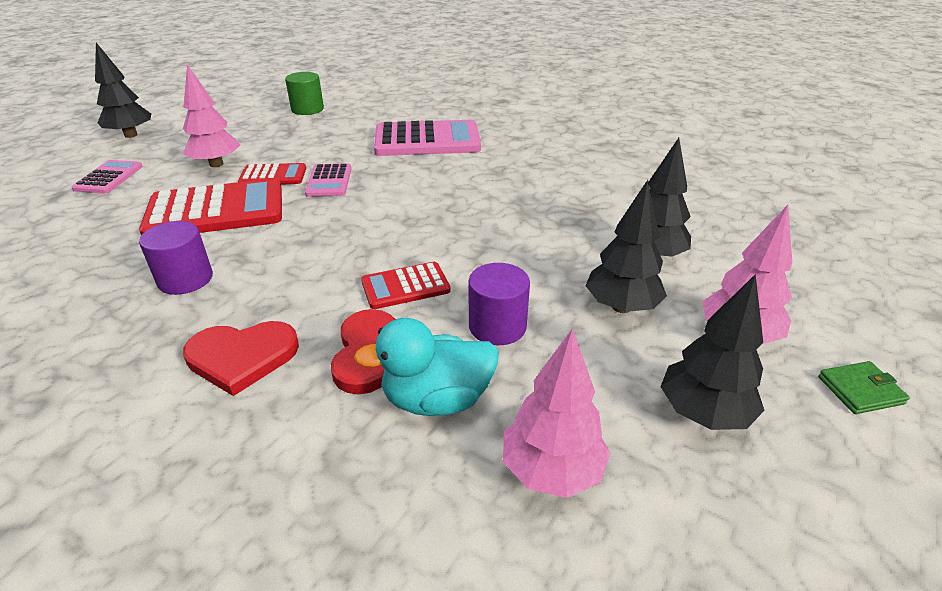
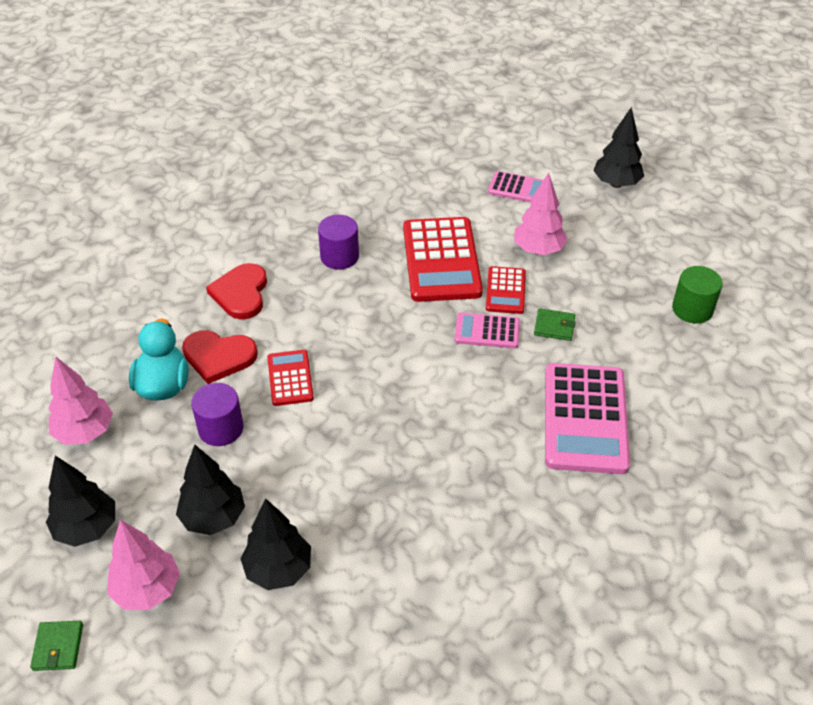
camera: 100 degrees right, 10 degrees up
(324, 154) = (554, 326): none -> green wallet

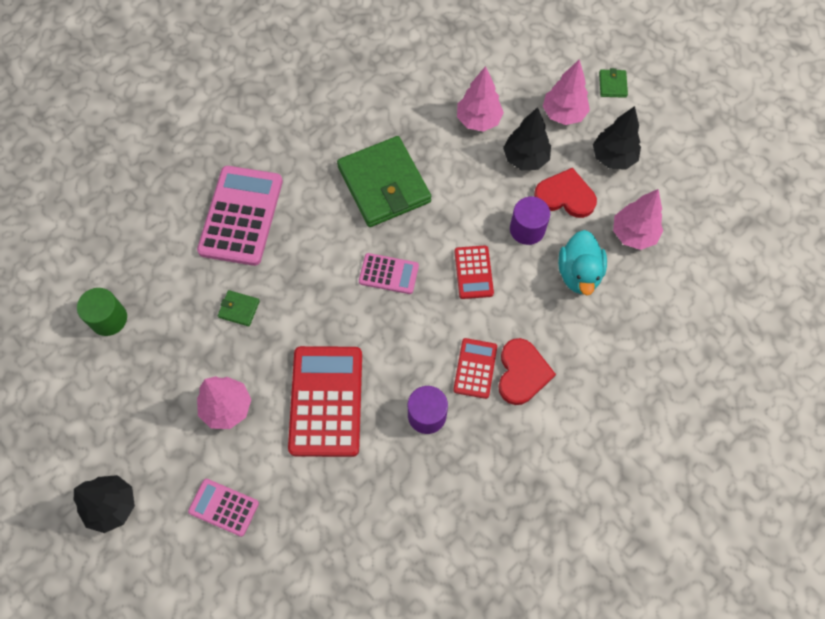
camera: 175 degrees left, 20 degrees up
(218, 357) = (536, 299): red heart -> red heart (565, 196)
(278, 570) = (478, 120): black tree -> pink tree
(409, 469) = (384, 184): none -> green wallet
(487, 331) = (300, 308): pink calculator -> pink calculator (388, 274)
(505, 291) = (272, 355): red calculator -> red calculator (475, 368)

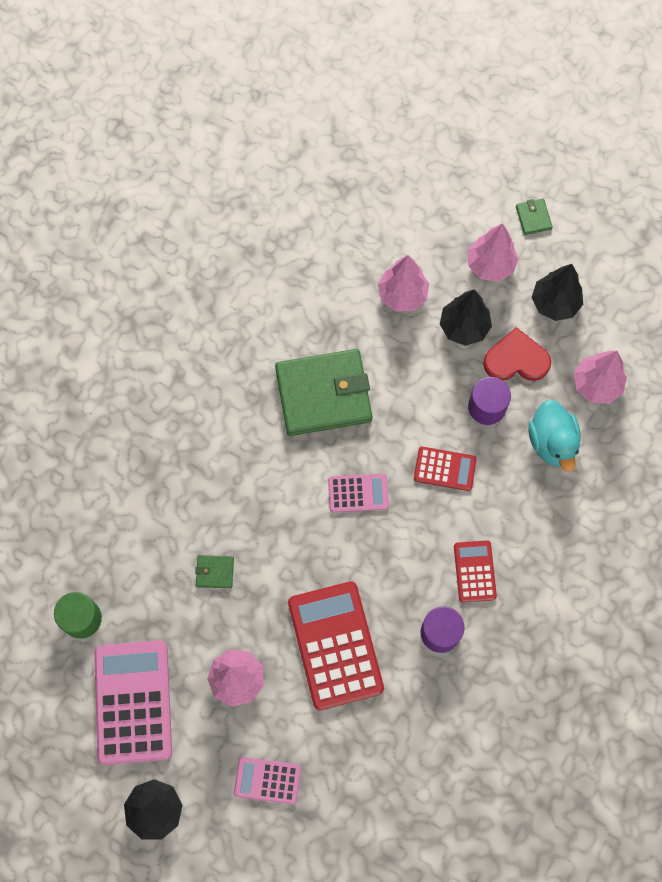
camera: 15 degrees left, 5 degrees up
(241, 216) = (183, 469): pink calculator -> pink calculator (133, 702)
(384, 184) = (323, 394): green wallet -> green wallet turned 60 degrees counterclockwise
(473, 272) = (444, 469): red calculator -> red calculator turned 60 degrees counterclockwise
(522, 373) = (522, 563): red heart -> none

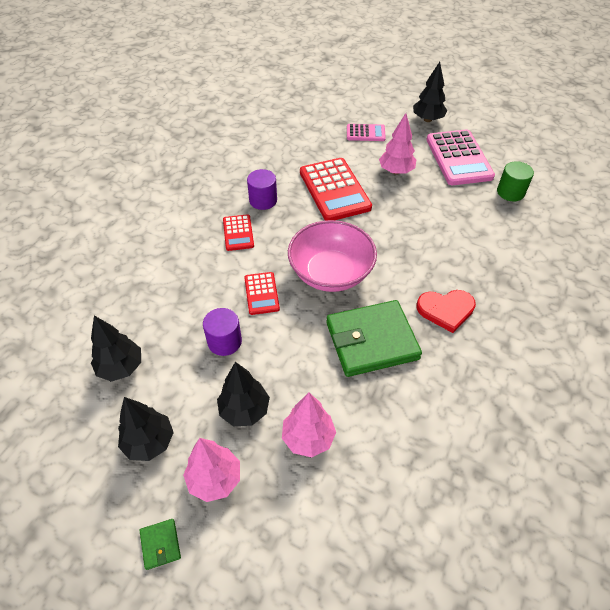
camera: 175 degrees right, 20 degrees down
(215, 572) = (428, 221): green wallet -> none
(358, 493) = (331, 273): pink calculator -> pink bowl
(444, 469) = (261, 293): red calculator -> red calculator turned 105 degrees counterclockwise
(516, 359) = (194, 384): red heart -> red heart (446, 310)
(552, 442) = (169, 318): turquoise duck -> none
(596, 385) = (121, 367): pink tree -> black tree

